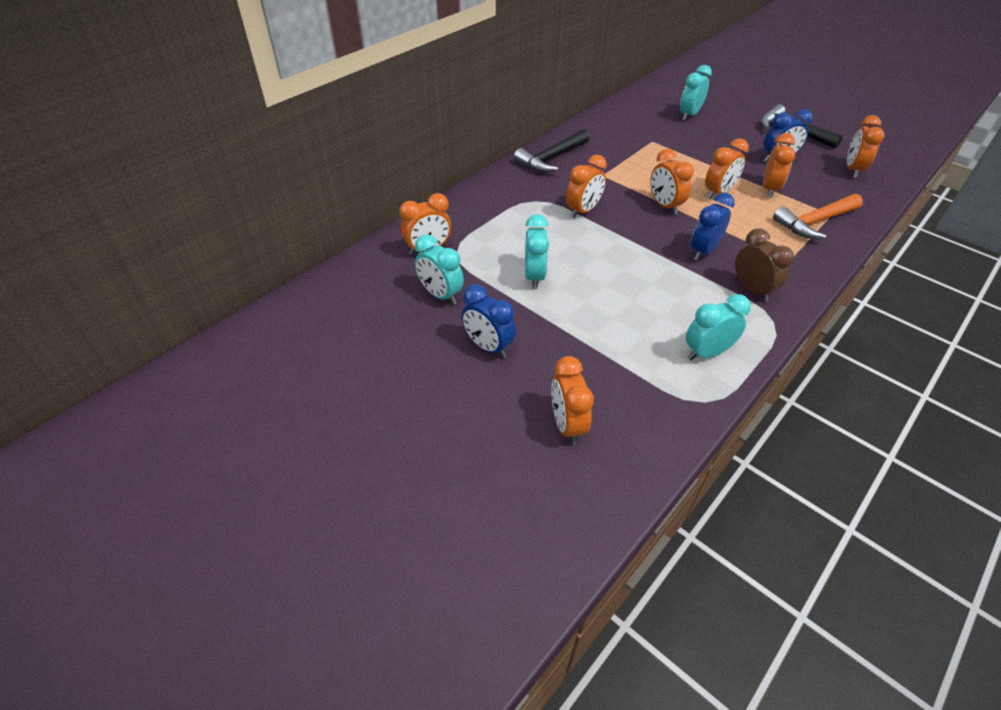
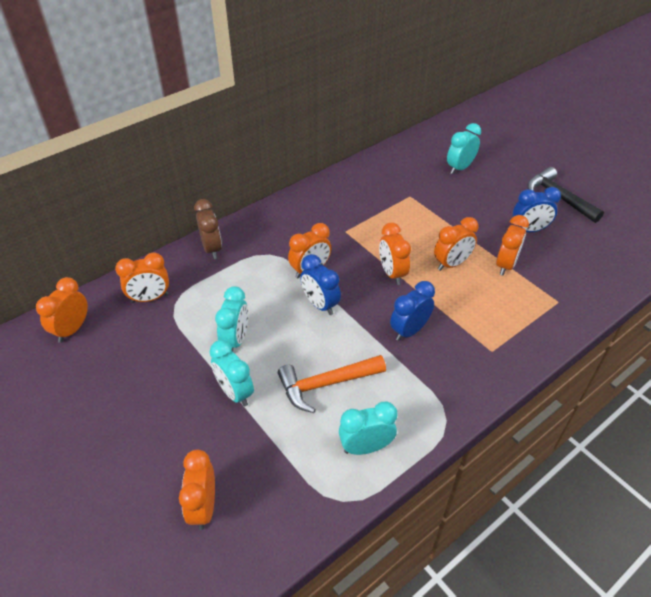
camera: 10 degrees right, 0 degrees up
(440, 295) = (142, 349): turquoise clock -> turquoise clock (235, 392)
(488, 347) = (164, 412): blue clock -> blue clock (320, 305)
(551, 158) = (303, 207): black hammer -> none
(751, 290) = (439, 381): brown clock -> brown clock (212, 249)
(815, 222) = (537, 309): orange hammer -> orange hammer (326, 384)
(852, 170) = (603, 250): orange clock -> orange clock (72, 329)

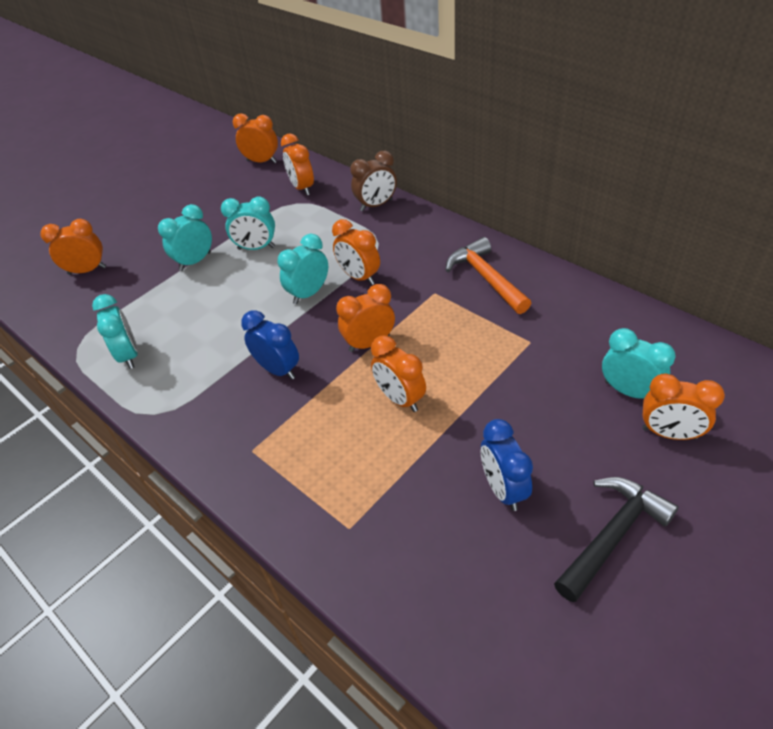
camera: 85 degrees right, 0 degrees up
(320, 305) = (309, 293): blue clock -> turquoise clock
(326, 384) = (203, 316): orange hammer -> orange hammer (486, 278)
(505, 265) = (412, 460): orange clock -> orange clock (669, 433)

